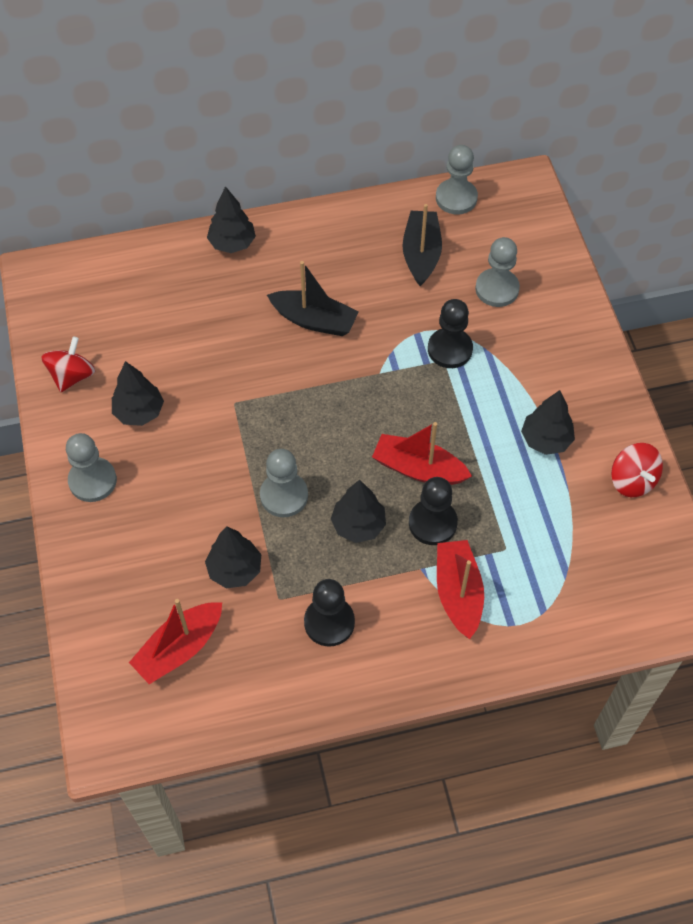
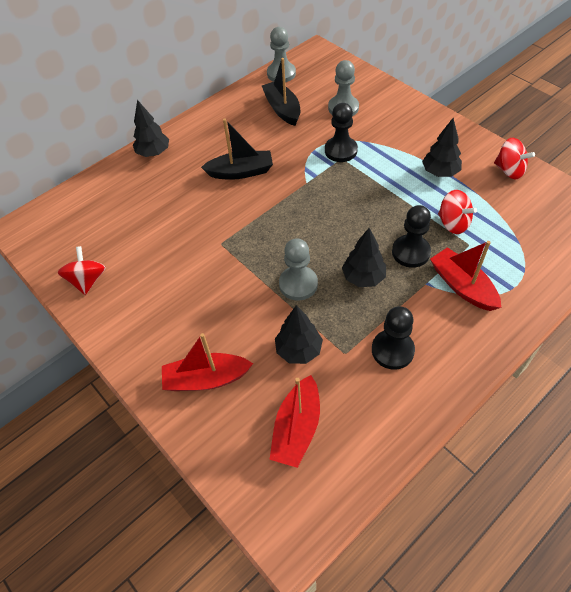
camera: 25 degrees left, 5 degrees down
(92, 480) = (148, 343): grey pawn -> none
(139, 412) = (155, 280): black tree -> none
(418, 468) = (375, 225): red boat -> red boat (206, 379)
(508, 513) = (453, 223): none -> red spinning top

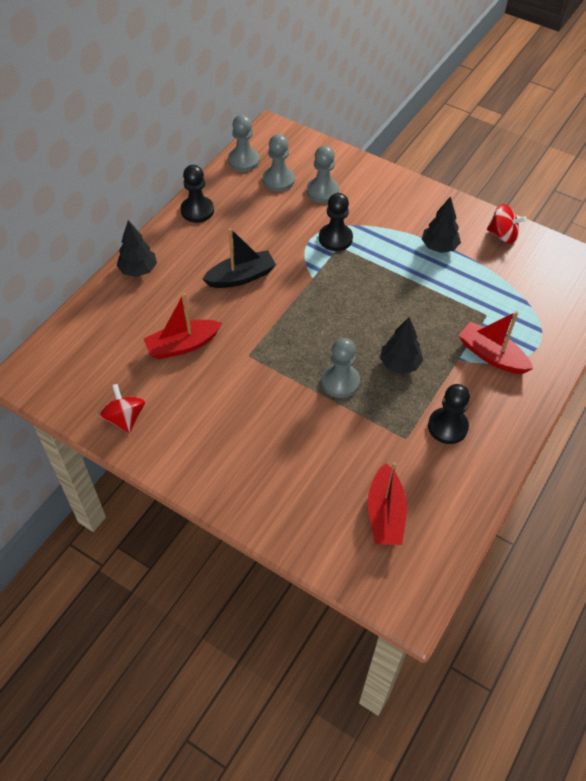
camera: 20 degrees left, 0 degrees up
(206, 379) = (285, 488): red boat -> red boat (182, 345)
(282, 109) = (259, 201): black boat -> none
(299, 350) = (362, 444): black tree -> none
(306, 93) = (278, 180): none -> grey pawn
(411, 252) = (436, 331): black pawn -> black pawn (197, 210)
(453, 223) = (466, 296): red spinning top -> none

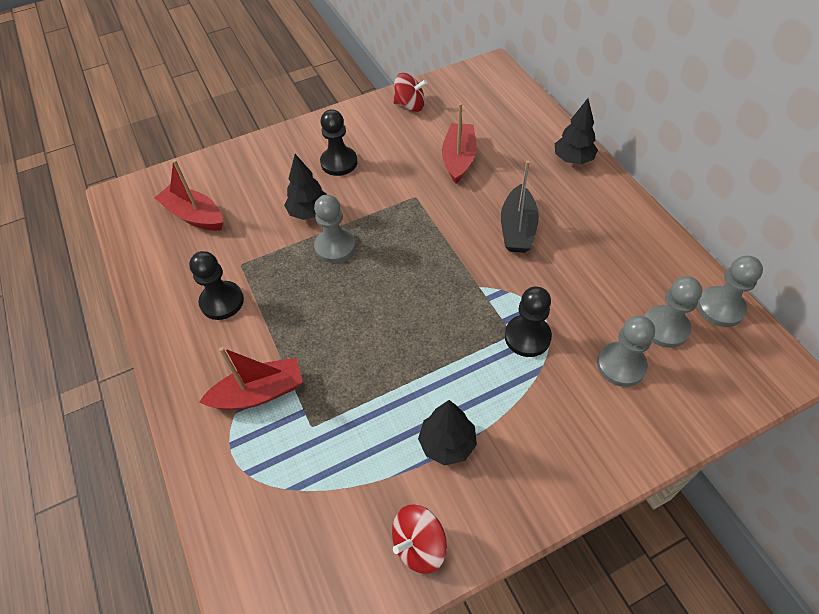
camera: 125 degrees right, 0 degrees up
(197, 210) = (642, 231): black pawn -> black pawn (339, 162)
(399, 364) = (316, 303): black tree -> black tree (309, 212)

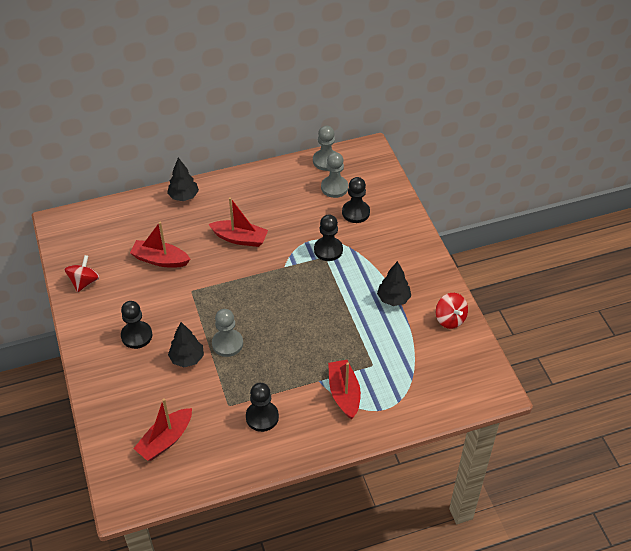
camera: 85 degrees left, 5 degrees down
(517, 228) = (240, 238): black boat -> red boat
(621, 365) = (355, 212): grey pawn -> black pawn

